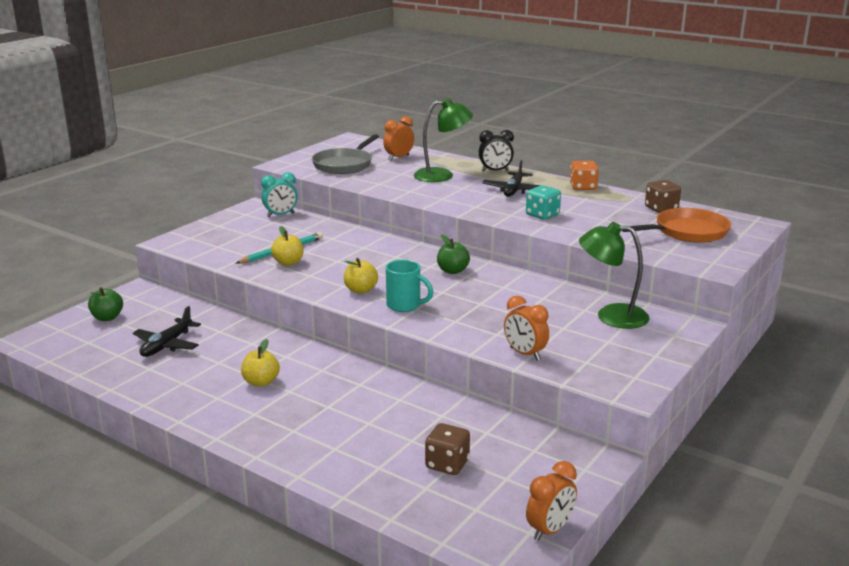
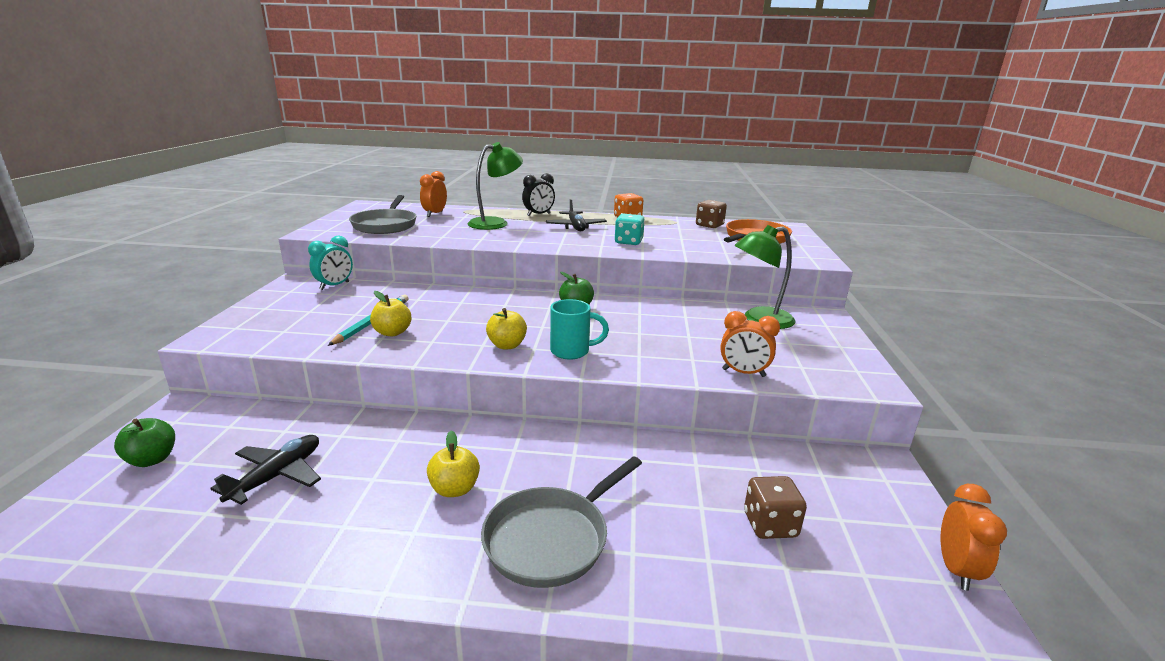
camera: 30 degrees left, 0 degrees up
(166, 345) = (277, 475): black plane -> black plane turned 150 degrees counterclockwise
(293, 425) = (551, 538): none -> grey pan

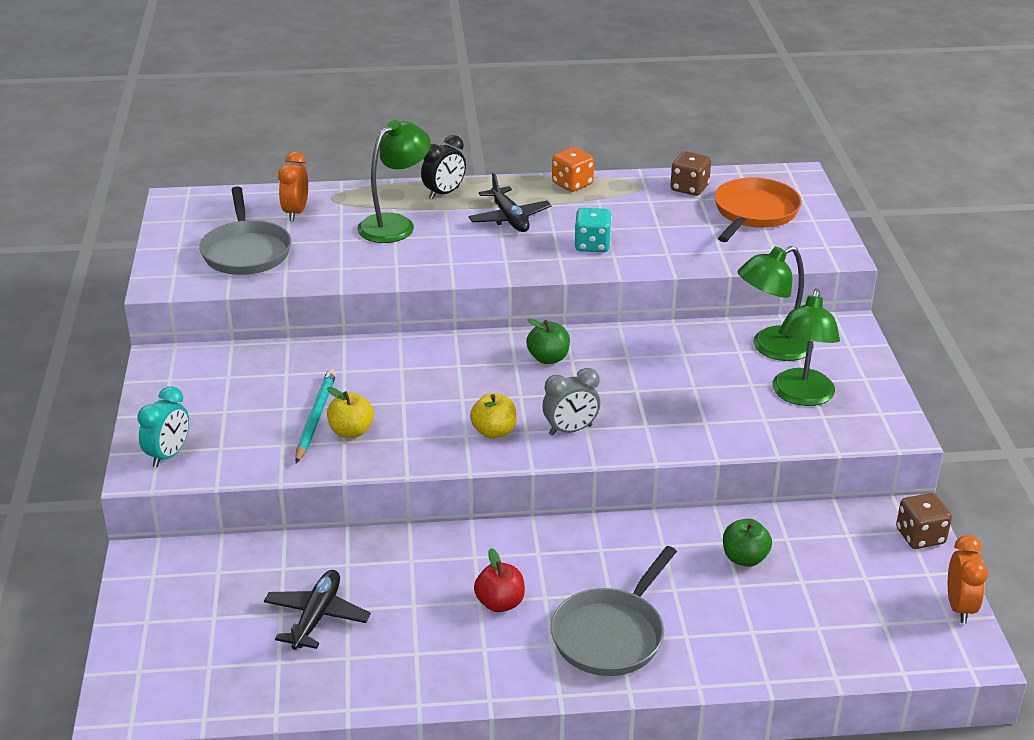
camera: 10 degrees left, 10 degrees up
(152, 459) = (173, 620): green apple -> green apple (744, 558)
(334, 286) = (220, 361): turquoise clock -> turquoise clock (168, 455)
(454, 489) = (500, 603): yellow apple -> red apple
(572, 351) = (570, 430): turquoise mug -> grey clock
(743, 373) = (762, 434): orange clock -> none
(770, 525) = (802, 592): brown dice -> brown dice (920, 536)
(782, 351) = (801, 396): none -> green lamp

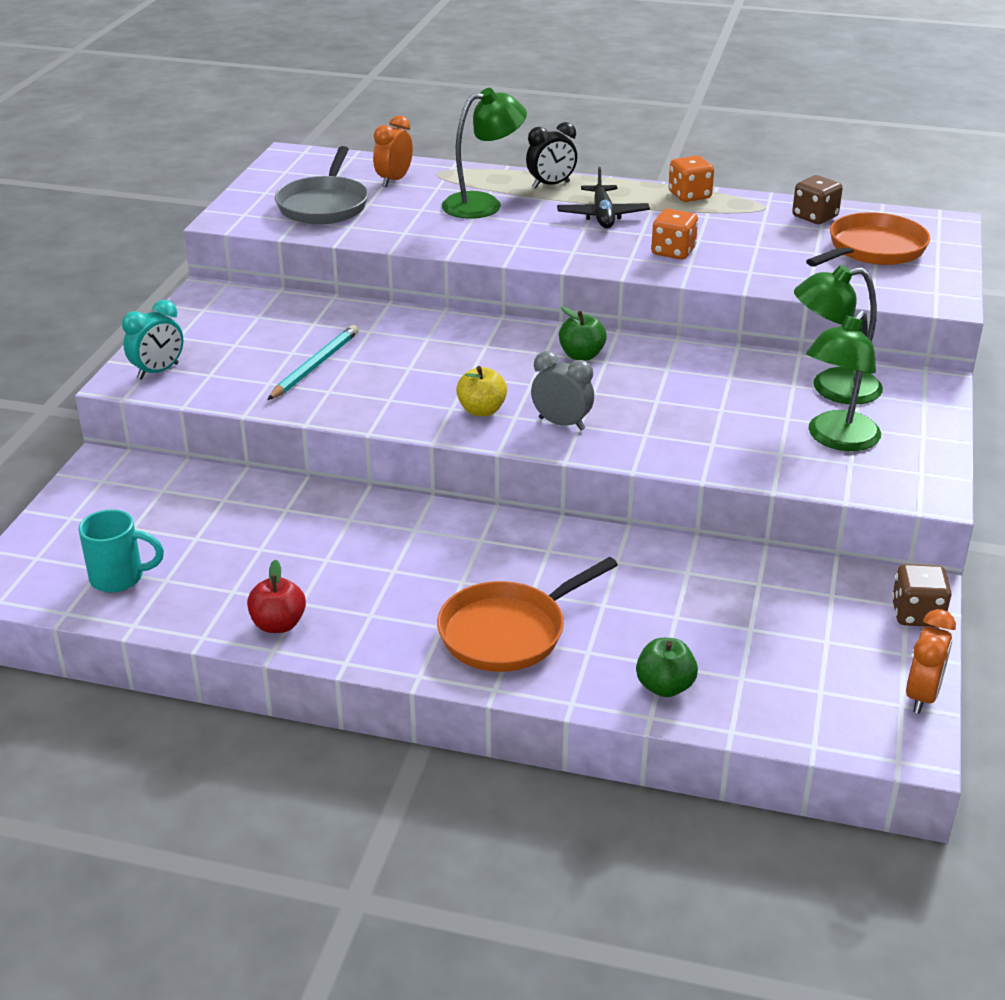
camera: 20 degrees right, 0 degrees up
(233, 671) = (119, 578): none -> turquoise mug
(317, 616) = (227, 548): black plane -> none
(351, 431) = (341, 384): yellow apple -> none
(500, 603) = (412, 577): red apple -> red apple (278, 624)
(570, 430) = (561, 424): grey clock -> grey clock turned 150 degrees counterclockwise
(592, 245) = (673, 252): turquoise dice -> orange dice
(611, 634) = (508, 632): grey pan -> orange pan
(744, 558) = (699, 592): green apple -> green apple (665, 686)

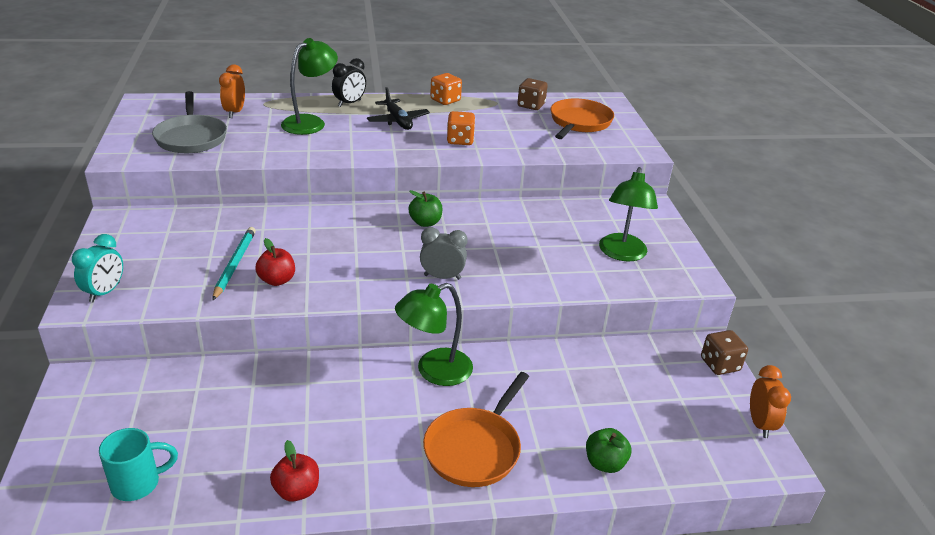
camera: 25 degrees left, 0 degrees up
(354, 392) = (277, 280): none -> red apple
(481, 410) = (380, 277): yellow apple -> none
(832, 388) = (596, 218): green lamp -> green lamp (434, 371)

